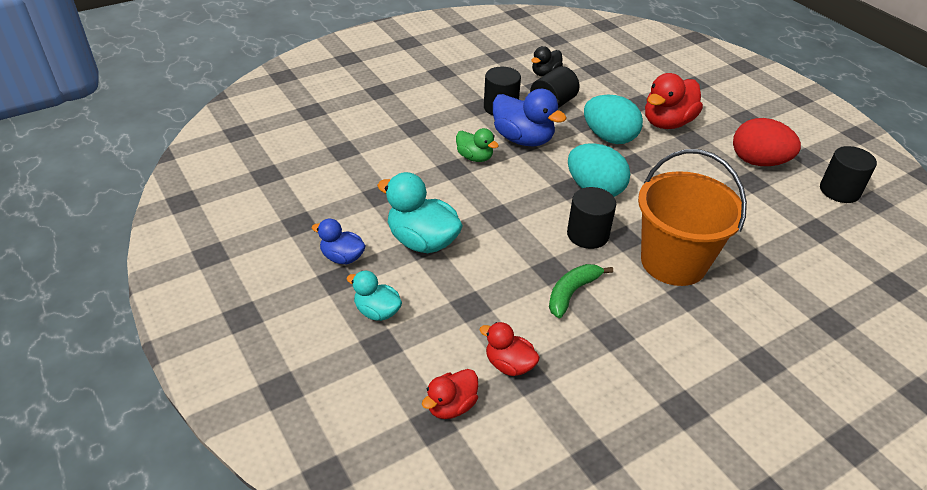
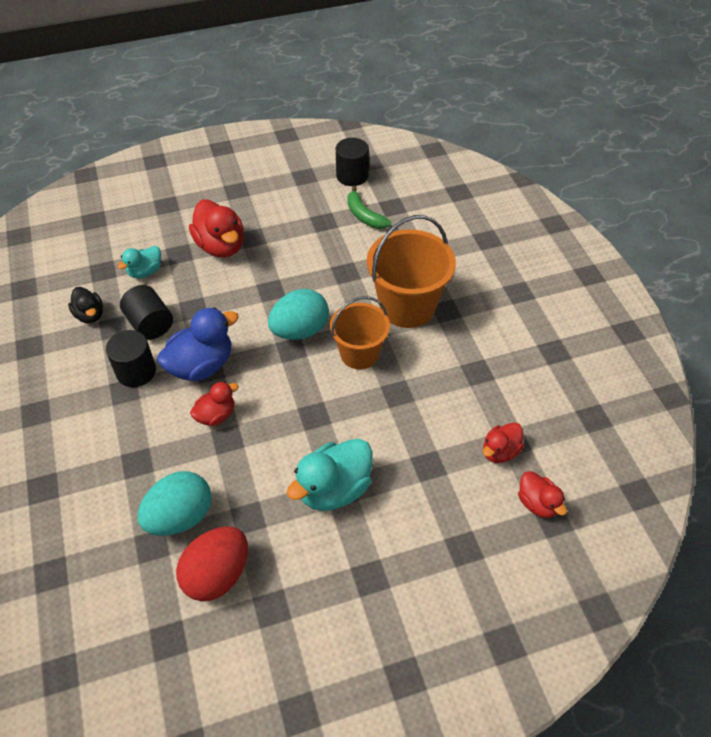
camera: 75 degrees left, 10 degrees up
(342, 257) = (339, 568): blue duck -> none
(377, 311) = (422, 545): turquoise duck -> turquoise duck (145, 272)
(475, 157) = (216, 415): green duck -> red duck
(572, 293) = (428, 386): green banana -> green banana (364, 215)
(587, 234) = (359, 354): black cylinder -> orange bucket
(609, 137) = (226, 296): turquoise egg -> turquoise egg (180, 517)
(758, 162) = (300, 207): red egg -> red egg (217, 574)

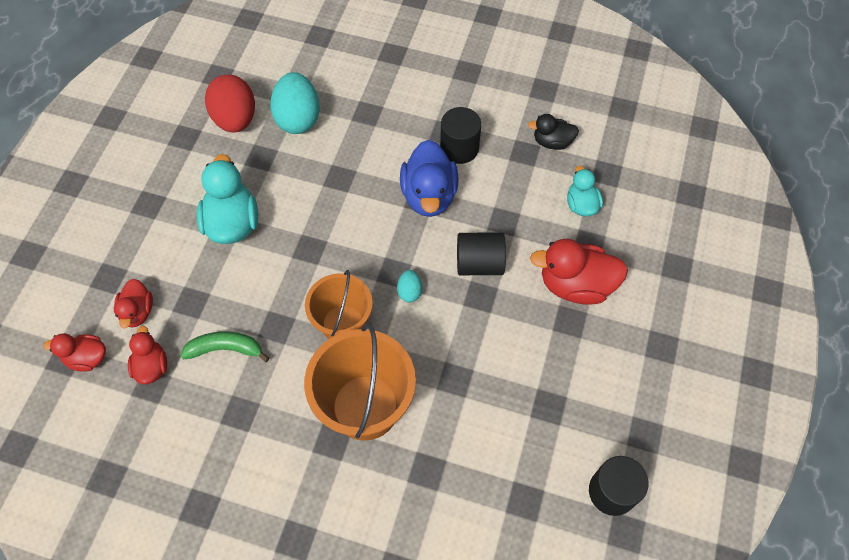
camera: 125 degrees right, 10 degrees up
(150, 324) = (507, 180): black cylinder -> black cylinder (479, 263)
(216, 415) = (368, 181): red duck -> red duck (138, 312)
(300, 330) = (409, 291): turquoise egg -> turquoise egg, size x0.47
(364, 215) = (530, 457): green banana -> green banana (225, 349)

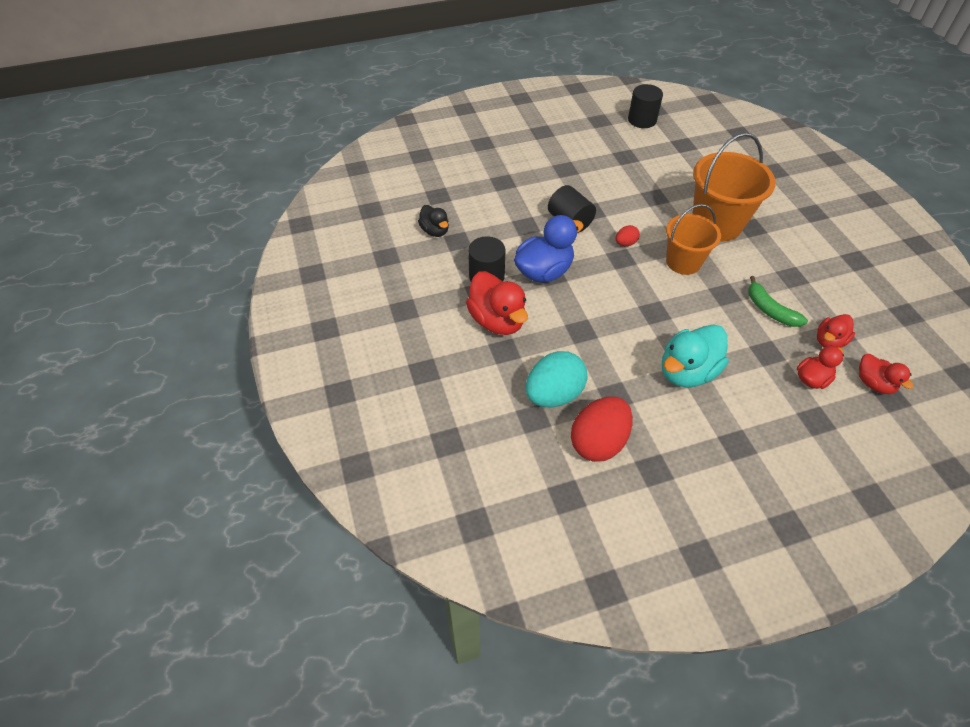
camera: 125 degrees left, 10 degrees down
(409, 291) = (625, 243): turquoise egg -> red egg
(575, 285) = (539, 176): red duck -> red duck (497, 320)
(581, 205) = (476, 196): turquoise duck -> none

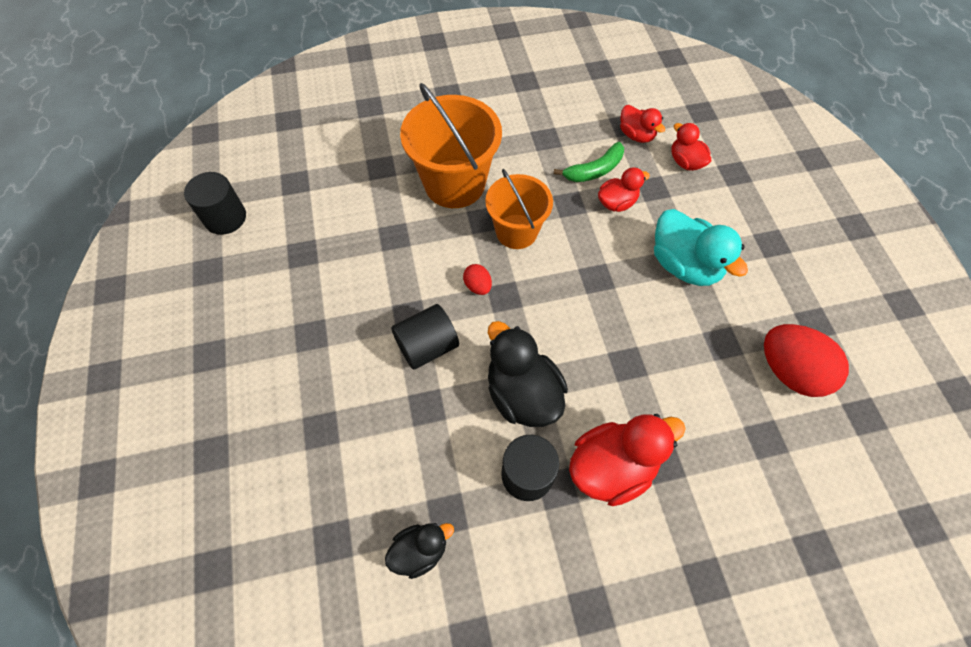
camera: 85 degrees left, 10 degrees up
(544, 271) = (522, 394): blue duck -> black duck
(554, 394) = (729, 410): turquoise egg -> none
(873, 383) = (687, 118): red duck -> red duck (616, 203)

